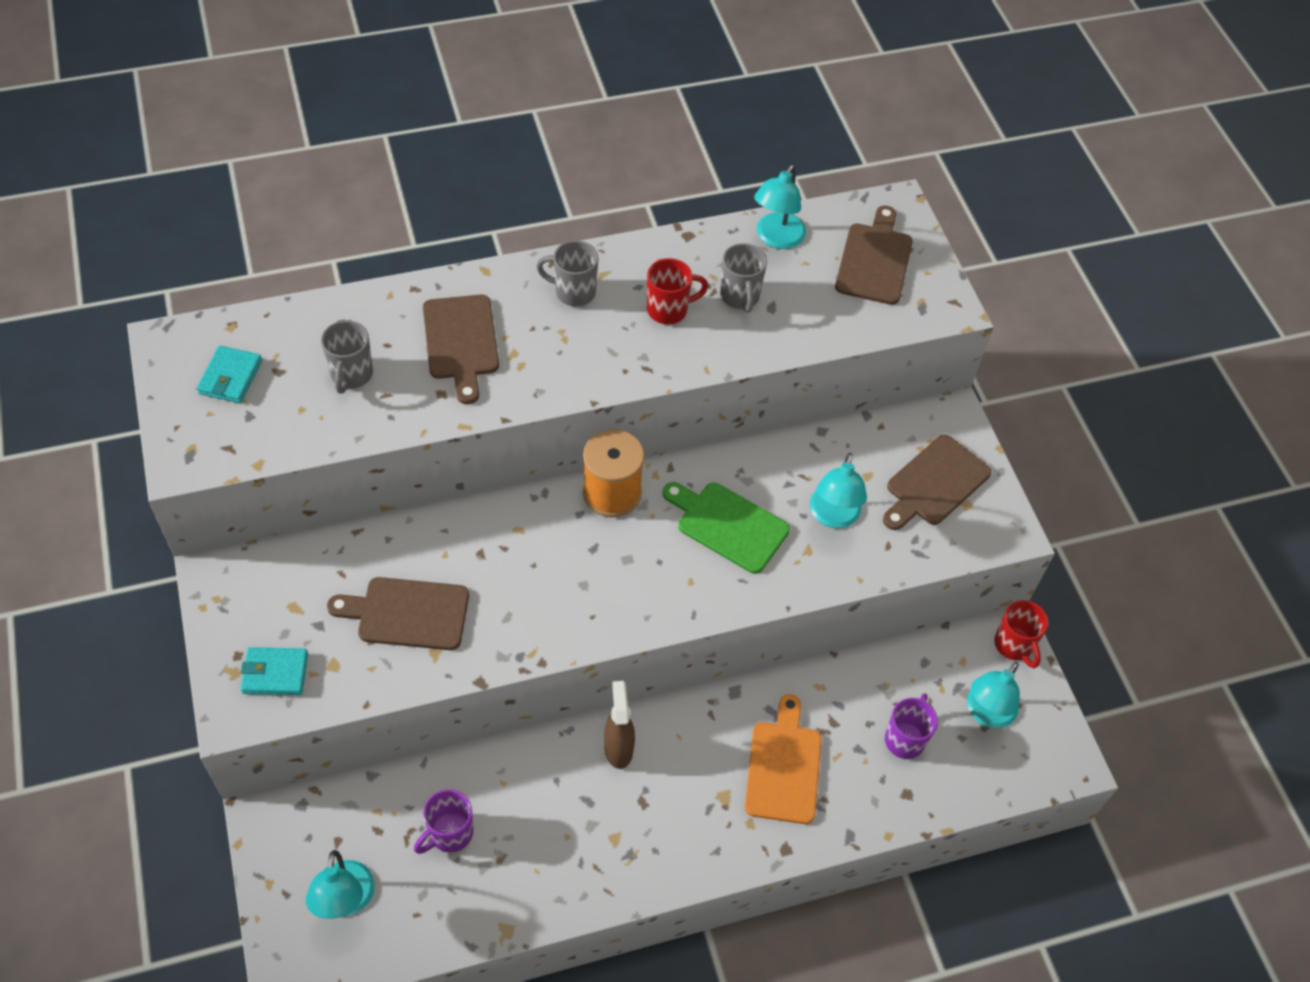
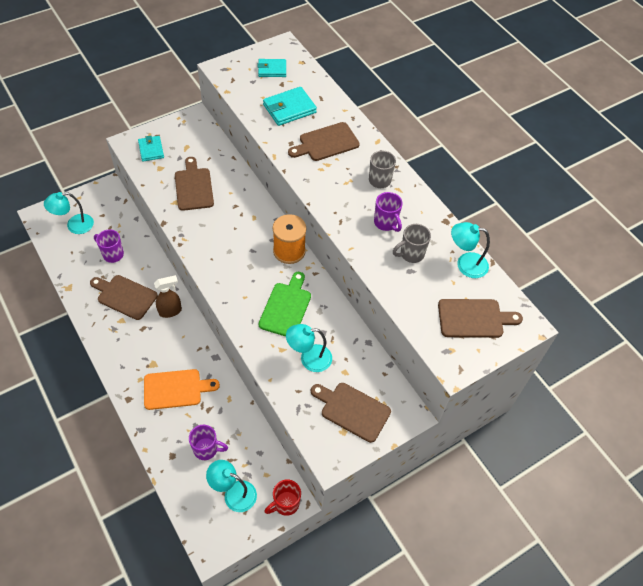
camera: 75 degrees right, 0 degrees up
(351, 375) = (289, 108): grey mug -> turquoise wallet
(560, 824) = (125, 296): none -> brown cutting board
(669, 310) = (386, 223): red mug -> purple mug

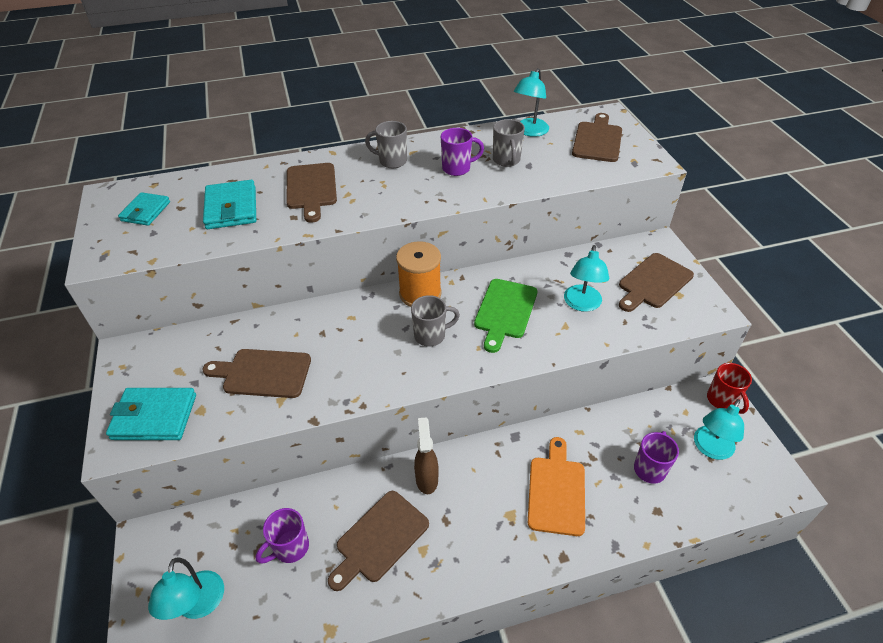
camera: 70 degrees left, 10 degrees down
(151, 150) = (154, 417): turquoise wallet -> turquoise wallet, size x1.51
(249, 266) = (431, 335): none -> grey mug
(286, 307) = (505, 311): green cutting board -> green cutting board turned 105 degrees counterclockwise

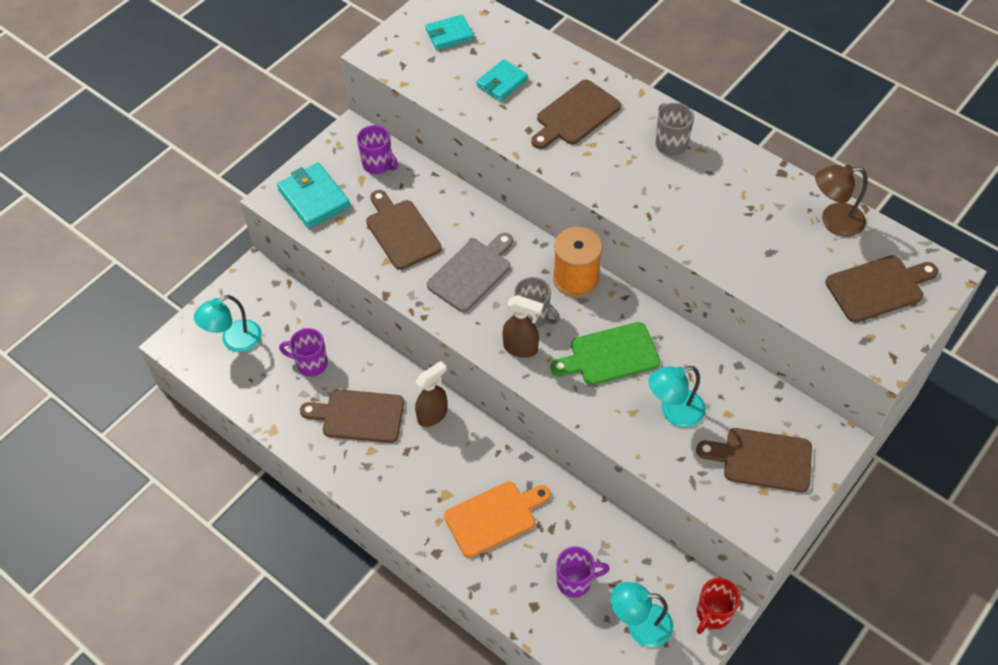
camera: 55 degrees right, 10 degrees up
(231, 208) = (501, 82): turquoise wallet -> turquoise wallet, size x0.66
(353, 350) = (472, 273): none -> grey cutting board
(453, 359) = (521, 348): none -> brown spray bottle
(457, 168) = (708, 199): purple mug -> purple mug (378, 164)
(506, 160) = (760, 230): grey mug -> none
(529, 131) = (833, 221): turquoise lamp -> brown lamp

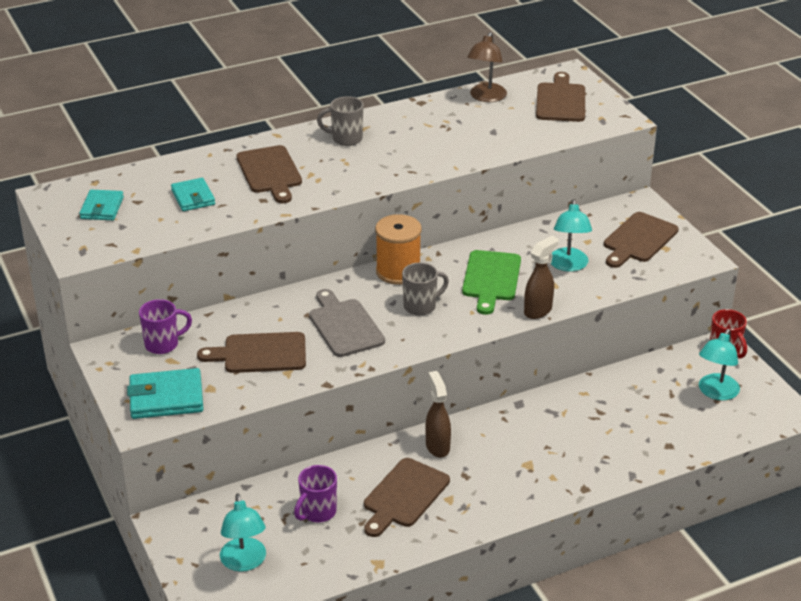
camera: 65 degrees left, 20 degrees down
(494, 517) = (569, 442): orange cutting board -> none
(521, 348) = (449, 323): brown spray bottle -> brown spray bottle (538, 311)
(575, 581) = (658, 414): purple mug -> none

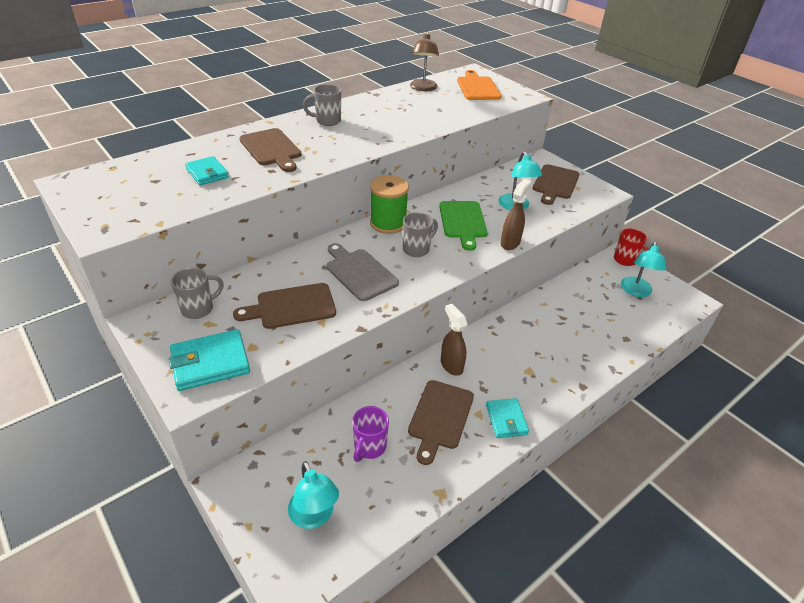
camera: 15 degrees left, 5 degrees up
(102, 208) = (121, 189): turquoise wallet -> turquoise wallet (506, 420)
(163, 344) = (198, 309): purple mug -> grey mug
(398, 271) = (388, 223): orange spool -> green spool
(560, 101) = (477, 88): brown cutting board -> orange cutting board

